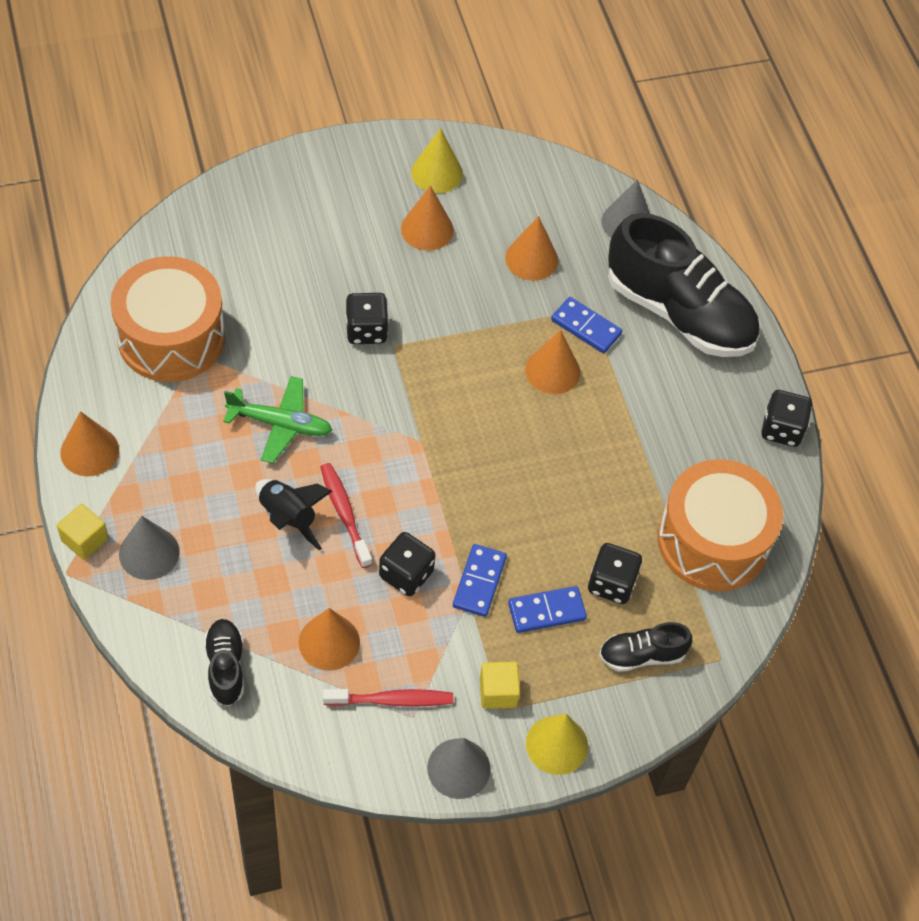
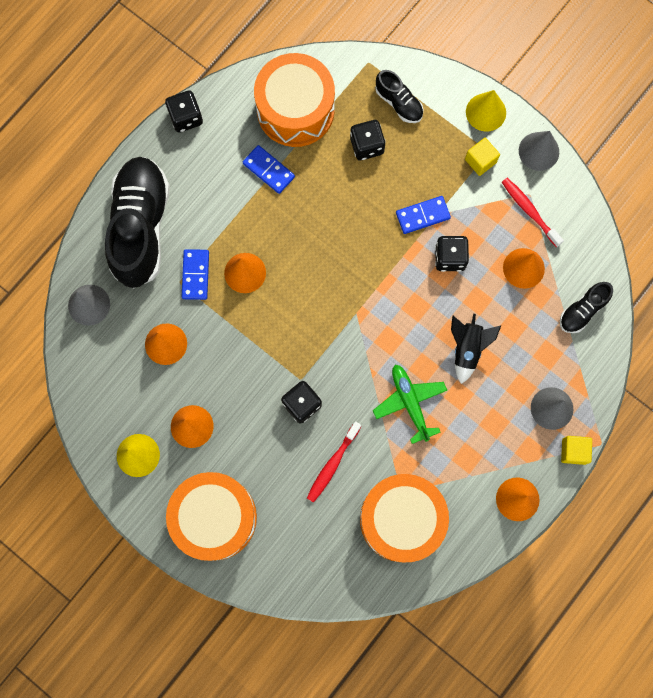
camera: 120 degrees left, 20 degrees up
(320, 193) = (215, 517): none -> orange drum
(344, 513) = (439, 320): red toothbrush -> red toothbrush (332, 464)
(546, 611) = (412, 168): blue domino -> blue domino (268, 170)

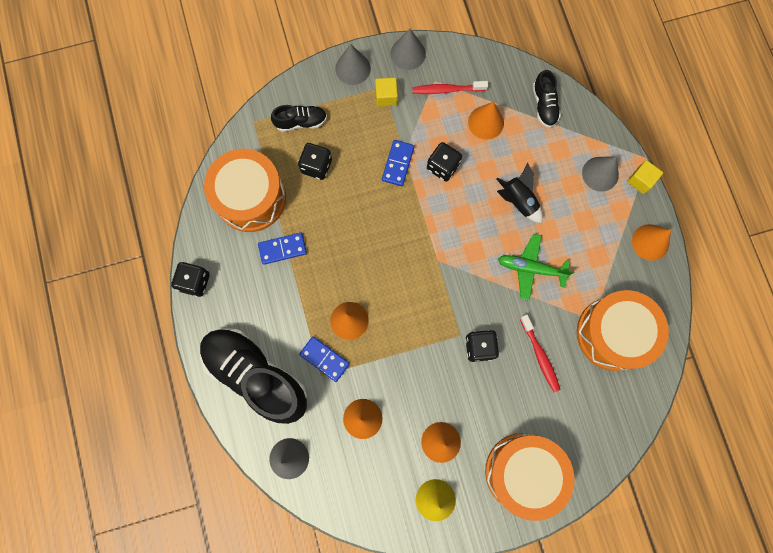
camera: 55 degrees left, 0 degrees up
(486, 112) = (353, 68): yellow cone -> grey cone

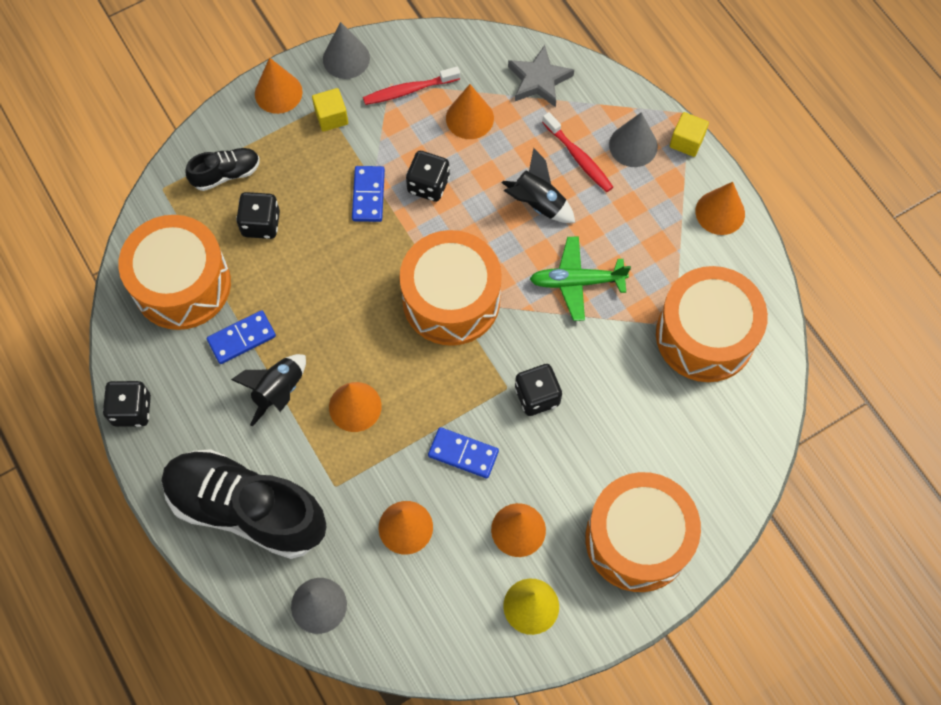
camera: 15 degrees left, 10 degrees down
(299, 295) = (279, 391): none -> black rocket
(324, 359) = (334, 464): blue domino -> blue domino (463, 454)
(353, 68) = (278, 92): grey cone -> orange cone
(437, 258) = (451, 300): none -> orange drum
(540, 356) = (618, 387): red toothbrush -> red toothbrush (579, 158)
(544, 105) = (539, 80): black shoe -> grey star

